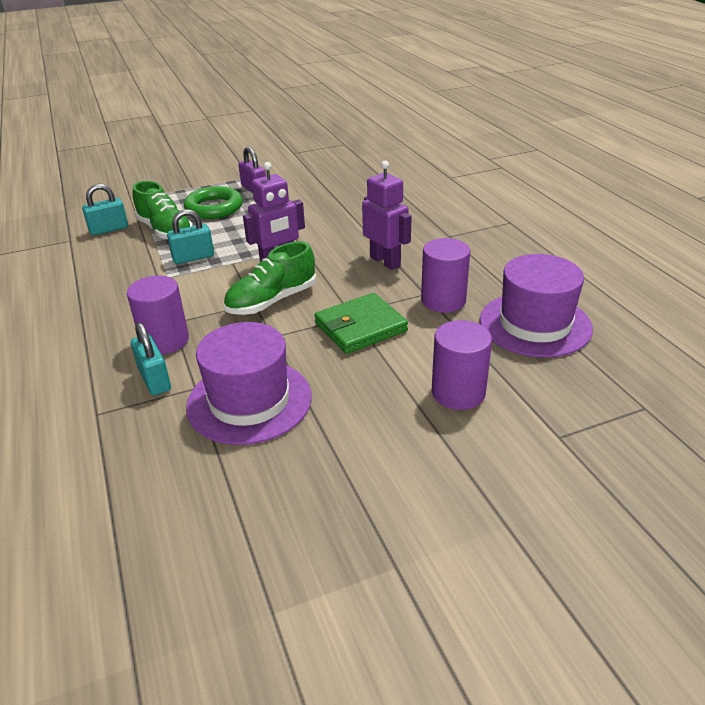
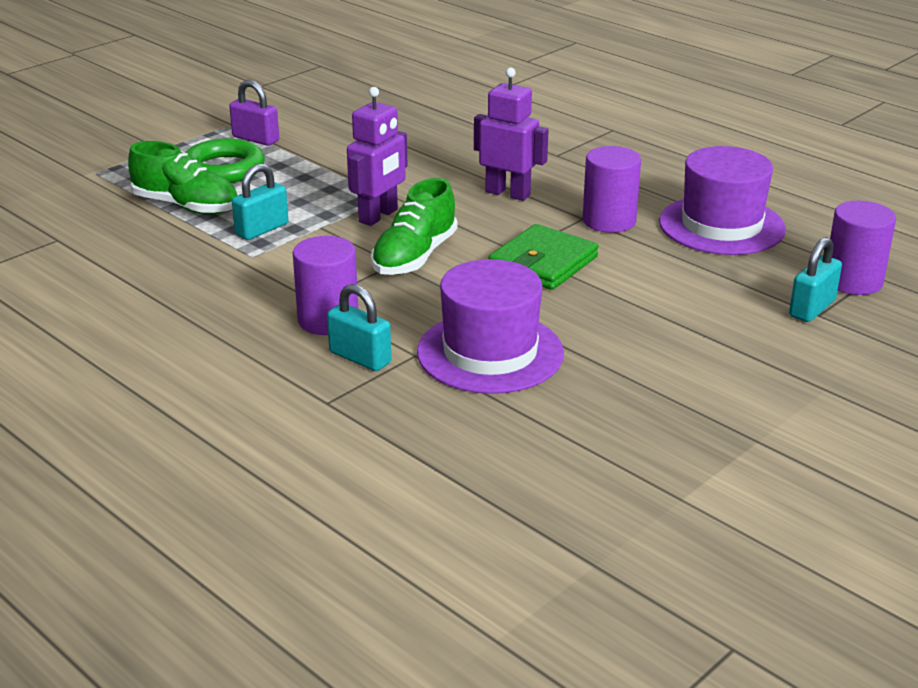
camera: 25 degrees left, 5 degrees down
(109, 229) = (100, 217): turquoise padlock -> turquoise padlock (812, 308)
(458, 392) = (697, 299): purple cylinder -> purple cylinder (853, 281)

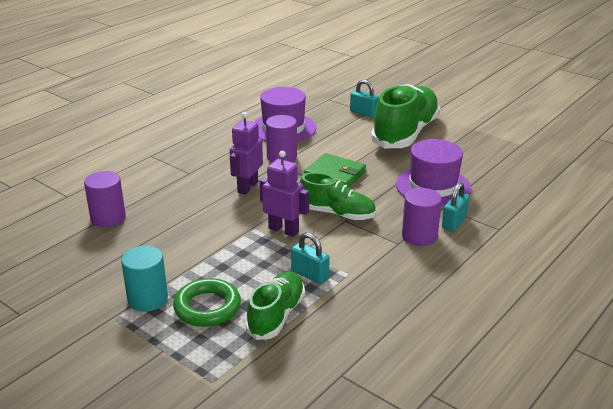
camera: 95 degrees left, 0 degrees up
(255, 139) = (147, 299): purple padlock -> turquoise cylinder
(718, 347) = (405, 133): none -> green shoe
(853, 281) = (336, 103): purple cylinder -> purple cylinder (108, 218)

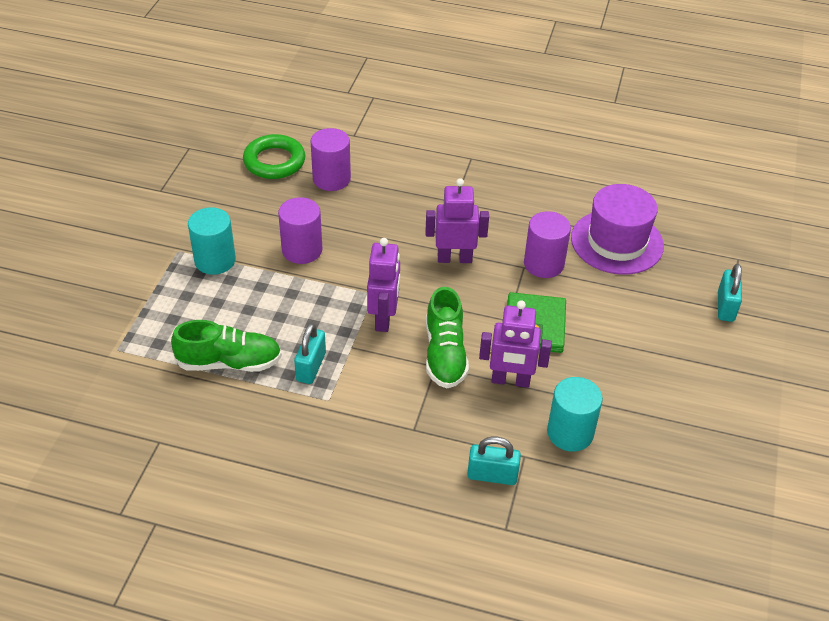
camera: 65 degrees right, 15 degrees up
(207, 307) = (220, 307): green ring -> green ring (274, 161)
(377, 195) = (510, 381): none -> purple robot
(405, 133) = (699, 367): green shoe -> none
(419, 236) = (440, 446): purple cylinder -> purple cylinder (302, 250)
(433, 186) = (570, 433): purple hat -> turquoise cylinder

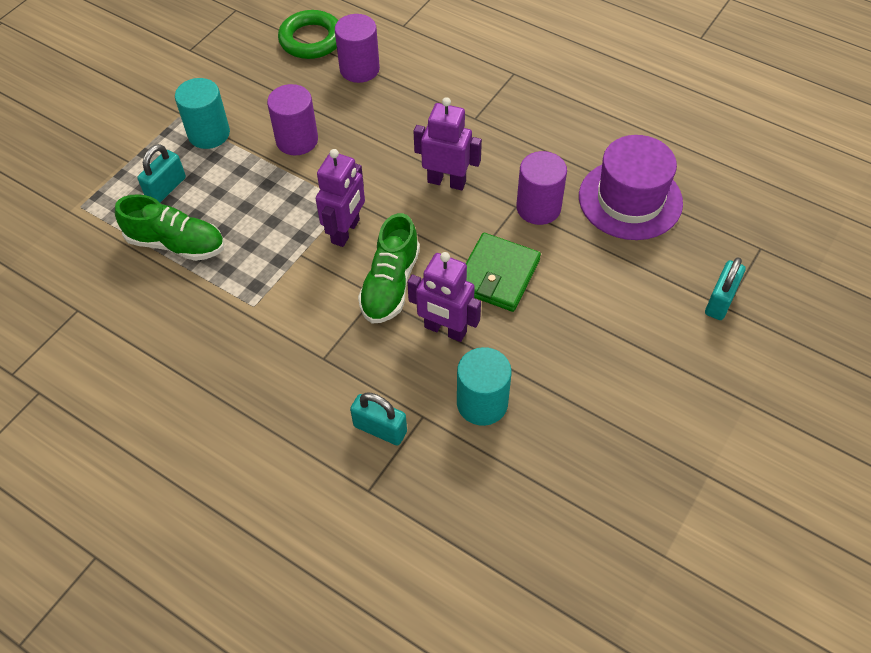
camera: 20 degrees right, 10 degrees up
(311, 367) = (251, 267): turquoise padlock -> turquoise padlock (166, 188)

